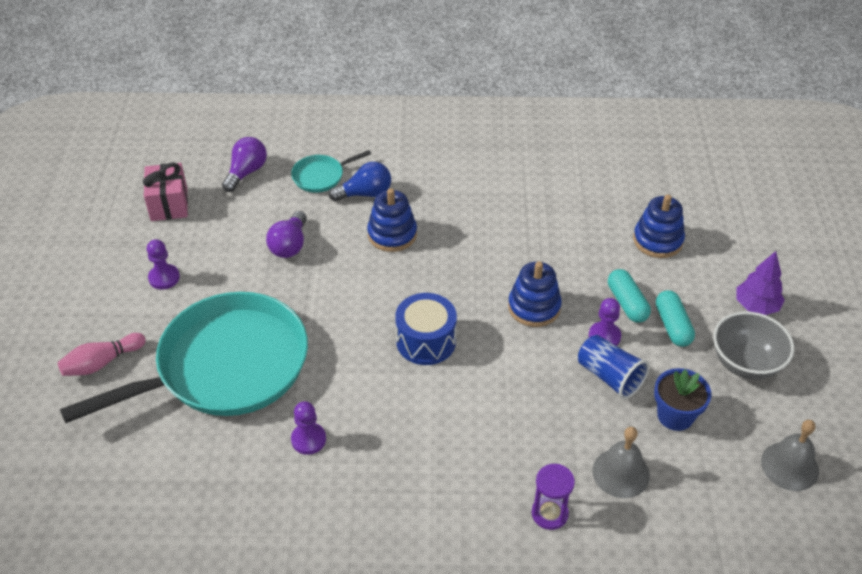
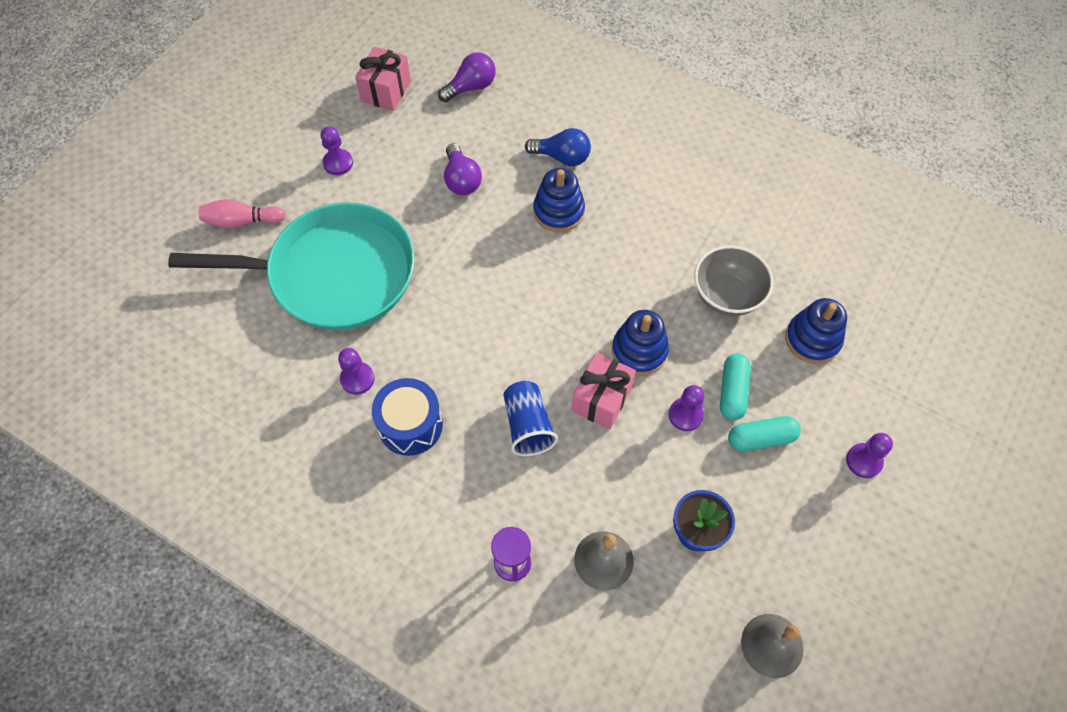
camera: 30 degrees right, 15 degrees up
(290, 245) = (461, 180): purple light bulb -> purple light bulb turned 60 degrees counterclockwise
(321, 176) = (533, 120): turquoise pan -> none
(426, 341) = (517, 335): blue drum -> blue drum (410, 425)
(530, 356) = (601, 399): none -> pink gift
(609, 376) = (661, 459): blue cup -> blue cup (528, 425)
(672, 326) = (761, 438): turquoise capsule -> turquoise capsule turned 60 degrees clockwise
(745, 363) = (806, 516): grey bowl -> grey bowl (727, 296)
(756, 306) = (864, 461): purple tree -> purple pawn

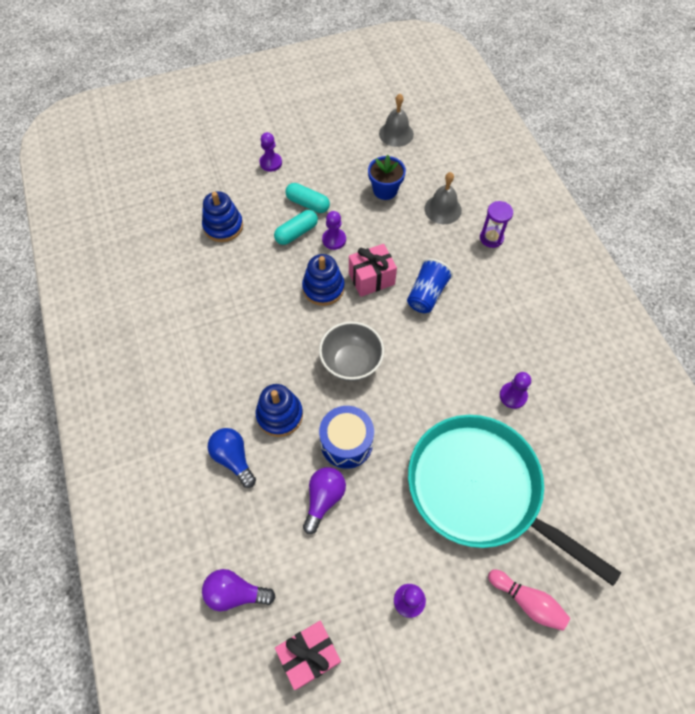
camera: 140 degrees left, 0 degrees up
(410, 425) = (497, 343): blue drum -> blue drum (346, 443)
(727, 296) = (239, 281): grey bowl -> grey bowl (351, 362)

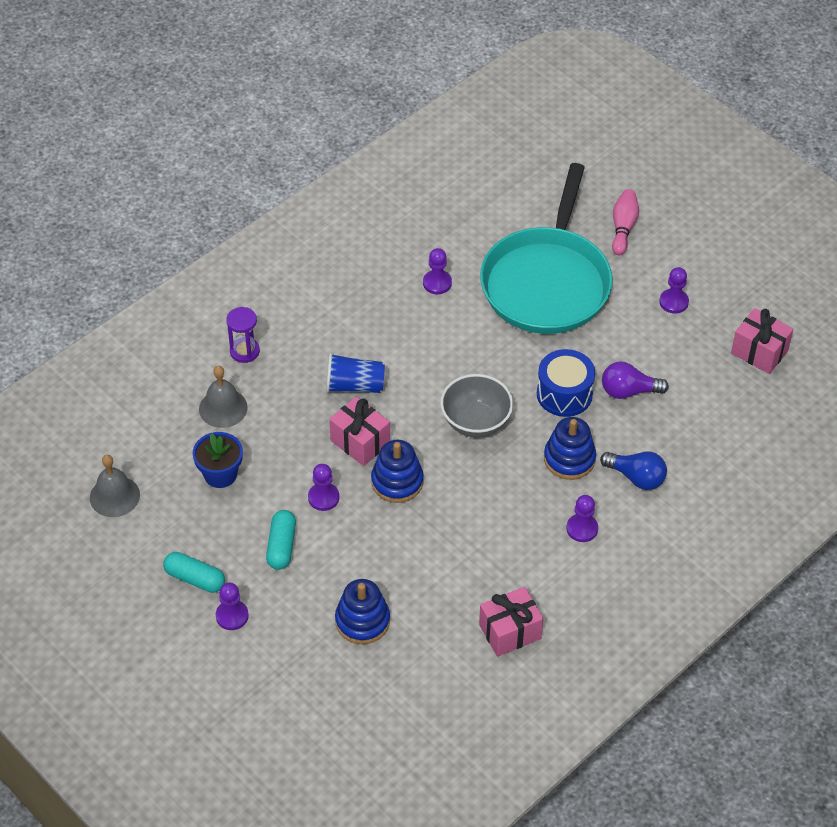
camera: 115 degrees left, 10 degrees down
(158, 306) = (510, 631): none -> pink gift
(211, 393) = (582, 528): none -> purple pawn
(233, 458) = (636, 477): blue light bulb -> blue light bulb turned 90 degrees counterclockwise
(235, 593) = (749, 422): purple light bulb -> none
(296, 233) = (332, 539): turquoise capsule -> turquoise capsule (195, 578)

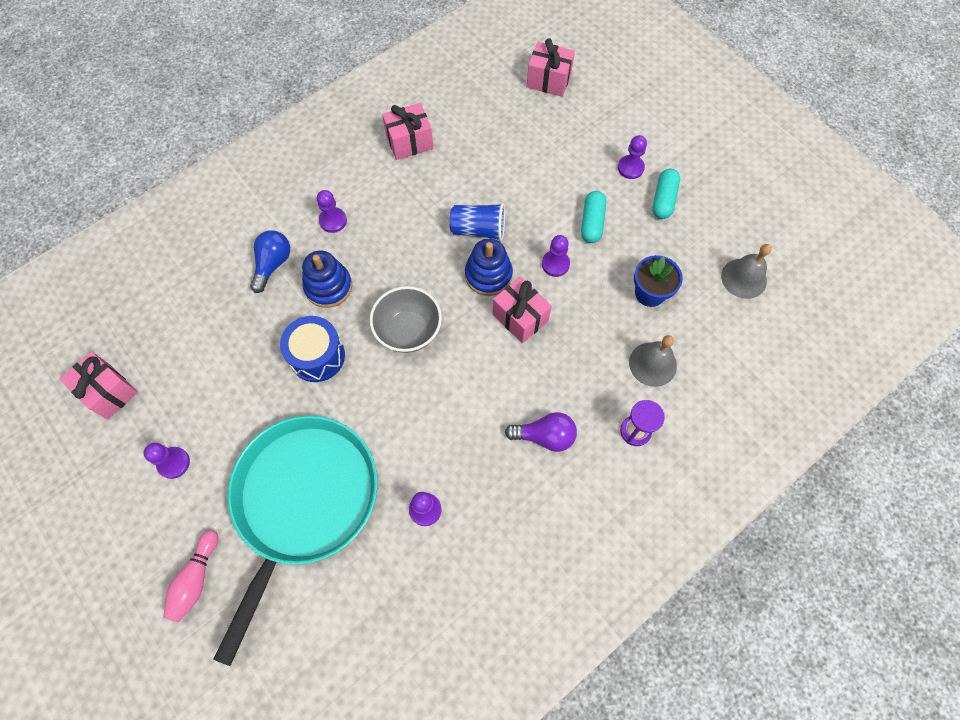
camera: 175 degrees left, 15 degrees up
(195, 578) = (663, 199): turquoise capsule -> turquoise capsule turned 75 degrees clockwise
(336, 734) = (548, 80): none -> pink gift
(354, 385) = (523, 381): blue cup -> blue cup (478, 230)
(362, 621) = (525, 157): blue stacking toy -> none
(628, 391) = (254, 355): purple light bulb -> purple light bulb (544, 436)
(636, 477) = (273, 264): blue light bulb -> blue light bulb turned 75 degrees clockwise

